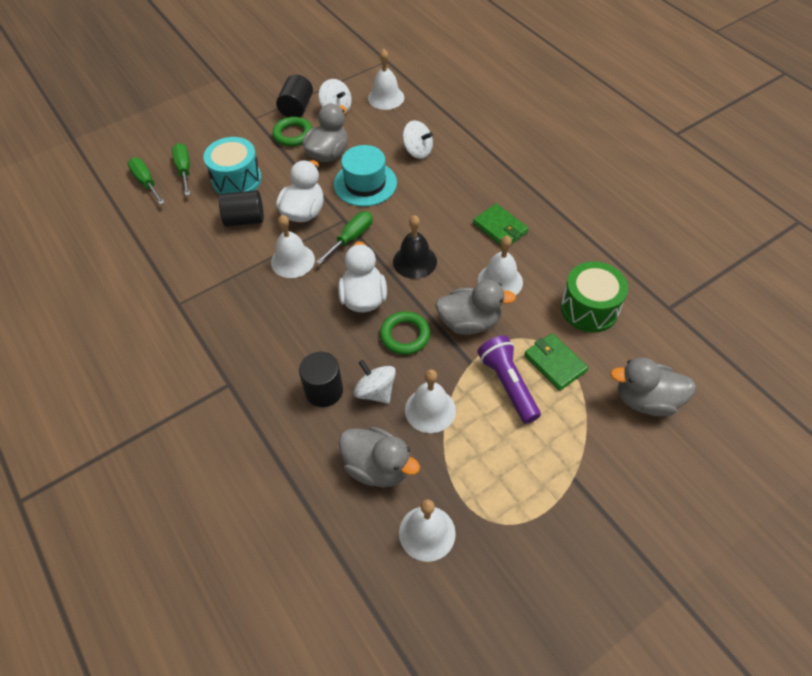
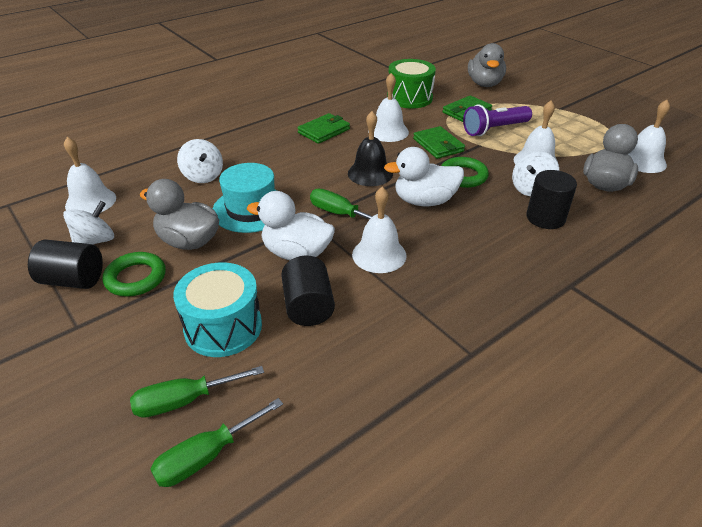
camera: 95 degrees left, 15 degrees down
(417, 151) = (203, 176): white spinning top -> white spinning top turned 120 degrees clockwise
(469, 322) = (438, 145): grey duck -> green wallet

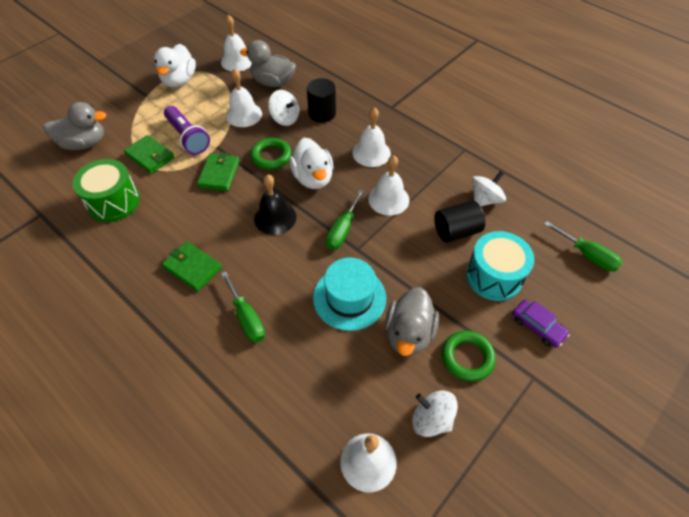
camera: 100 degrees left, 15 degrees up
(73, 280) = (487, 410): black cylinder -> none
(131, 350) = (537, 326): none -> purple car
(184, 401) = (560, 278): green screwdriver -> green screwdriver (247, 318)
(203, 176) = (299, 360): white spinning top -> white spinning top (485, 199)
(296, 253) = (401, 250): white duck -> white duck (179, 80)
(388, 131) = (193, 212): white bell -> white bell (371, 153)
(438, 145) = (219, 174): green wallet -> green wallet turned 45 degrees counterclockwise

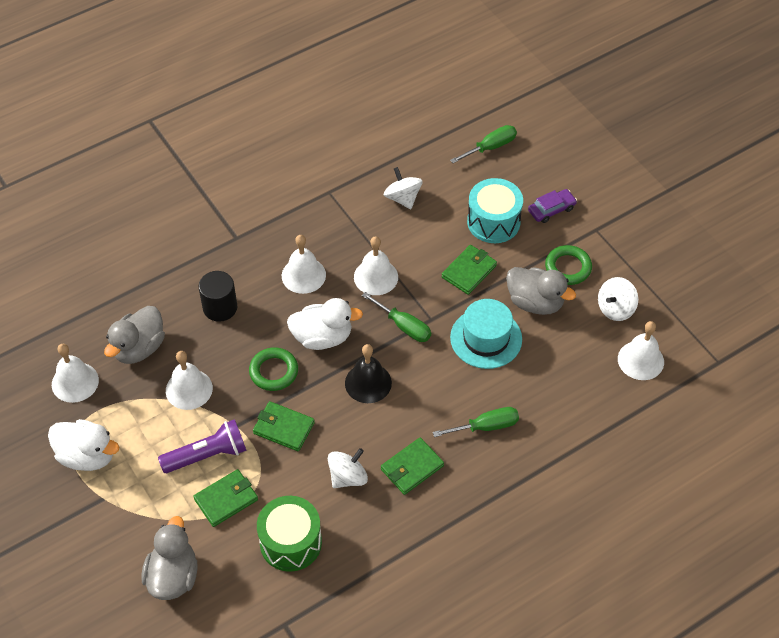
camera: 75 degrees left, 0 degrees up
(285, 118) = (214, 347): white spinning top -> white spinning top (348, 477)
(424, 267) = (469, 271): none -> green wallet
(456, 231) = (434, 233): black cylinder -> none

